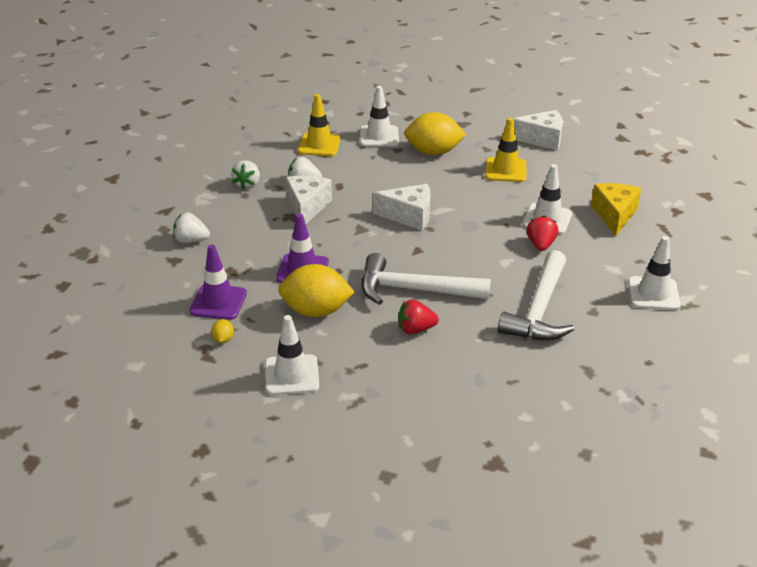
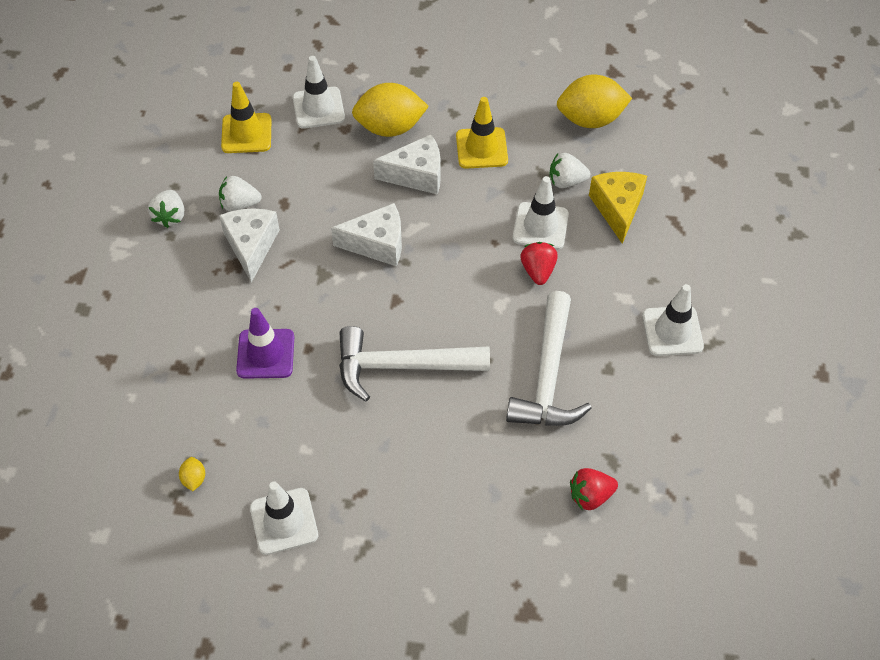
camera: 10 degrees left, 20 degrees up
(191, 240) = (121, 324): white strawberry -> white strawberry (566, 181)
(218, 302) = (176, 421): purple traffic cone -> none
(316, 311) = (294, 417): yellow lemon -> yellow lemon (590, 119)
(415, 329) = (413, 428): red strawberry -> red strawberry (590, 496)
(542, 139) = (518, 86): white cheese -> white cheese (416, 175)

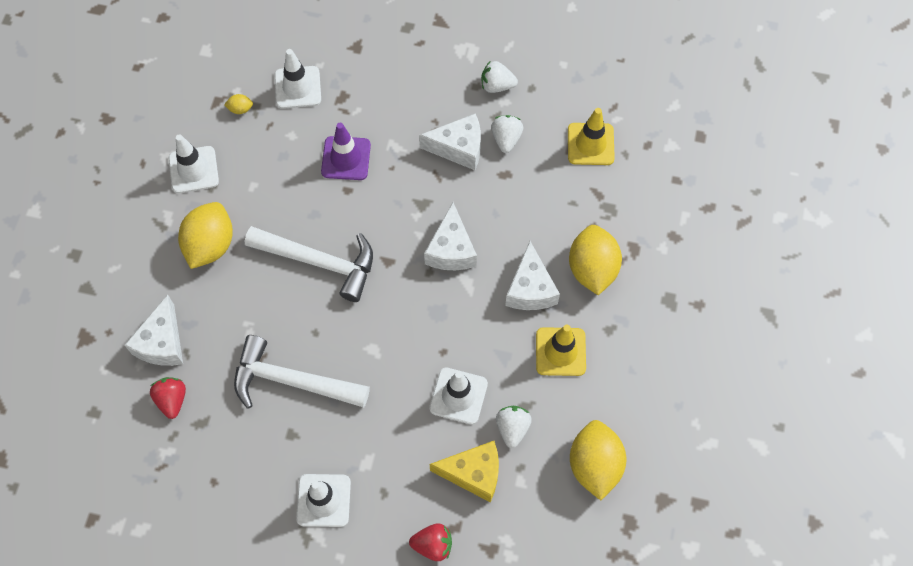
camera: 95 degrees right, 10 degrees up
(318, 108) = (620, 206): white traffic cone -> white traffic cone (298, 87)
(388, 485) = (210, 245): none -> yellow lemon
(402, 366) = (319, 262): white hammer -> white hammer turned 105 degrees clockwise
(522, 519) = (162, 343): none -> white cheese
(538, 271) = (406, 387): red strawberry -> red strawberry (433, 545)

